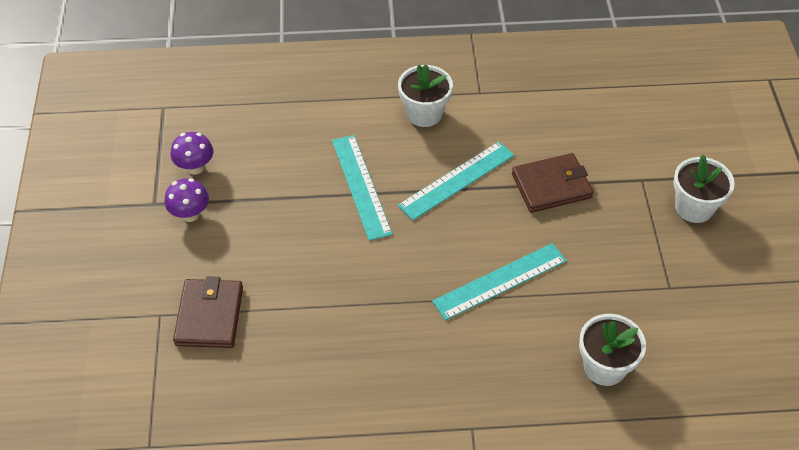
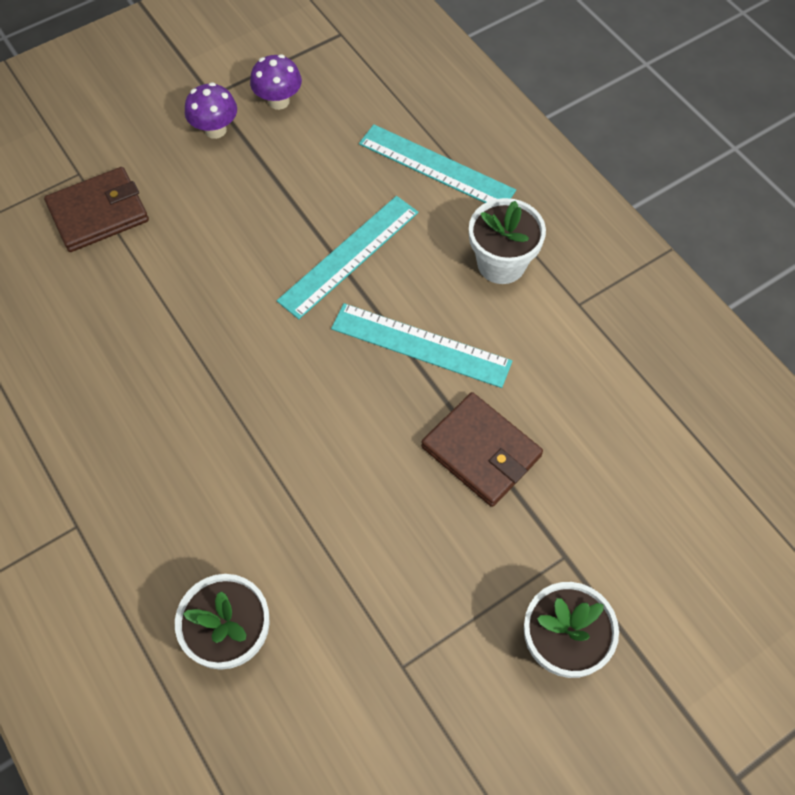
camera: 60 degrees right, 10 degrees up
(500, 281) = (297, 461): turquoise ruler -> turquoise ruler (436, 167)

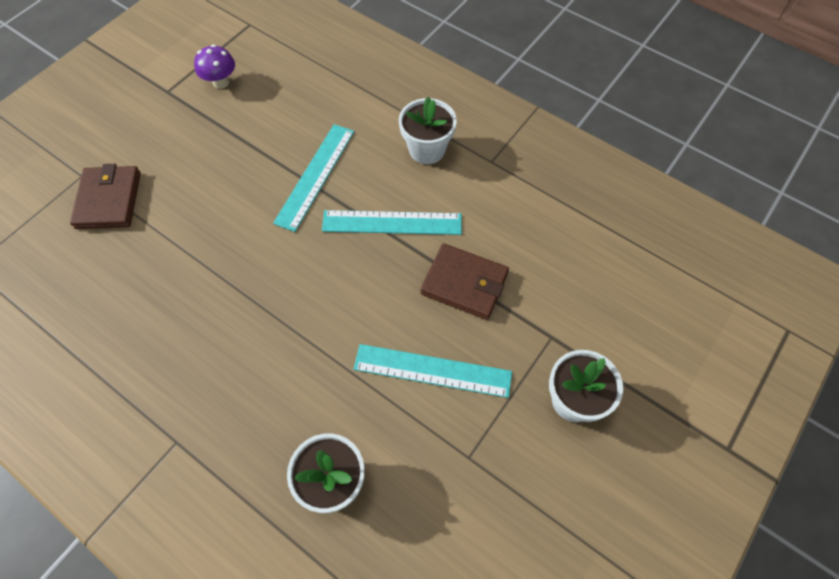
camera: 20 degrees left, 0 degrees up
(98, 213) = (108, 200): brown wallet -> brown wallet turned 45 degrees counterclockwise
(215, 130) = (180, 115): purple mushroom -> none
(436, 167) = (355, 97): turquoise ruler -> turquoise ruler (432, 370)

